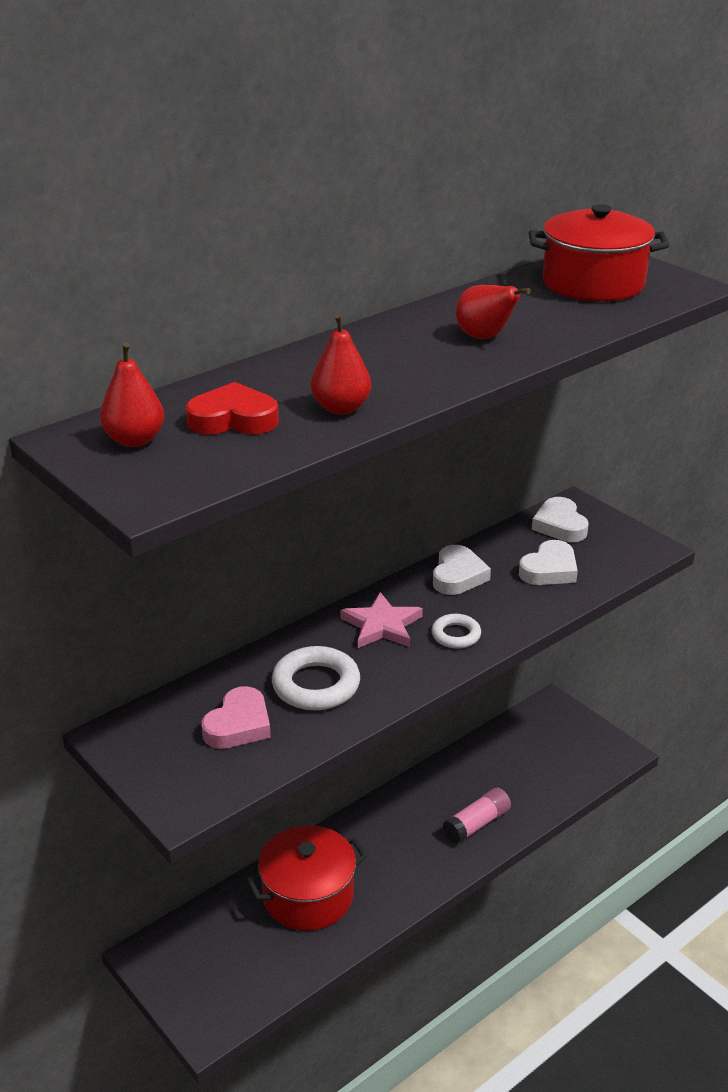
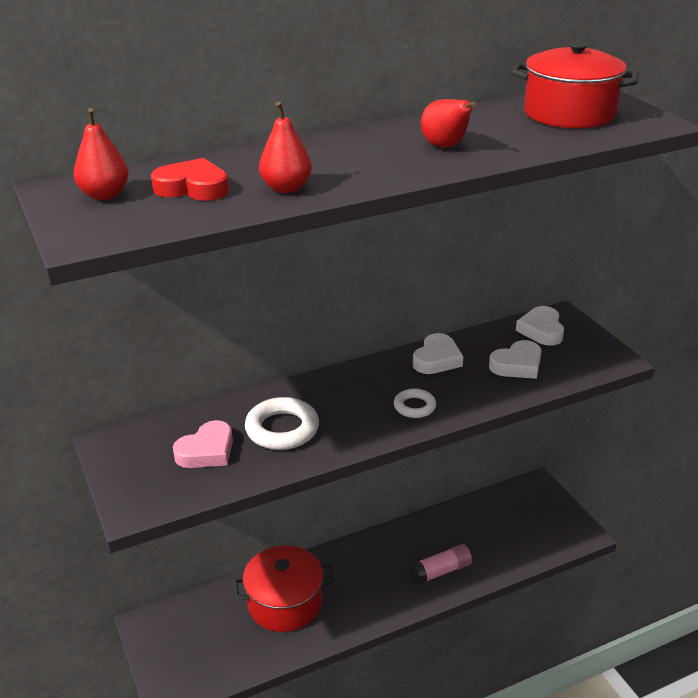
camera: 15 degrees right, 0 degrees up
(382, 625) = (356, 390): pink star -> none

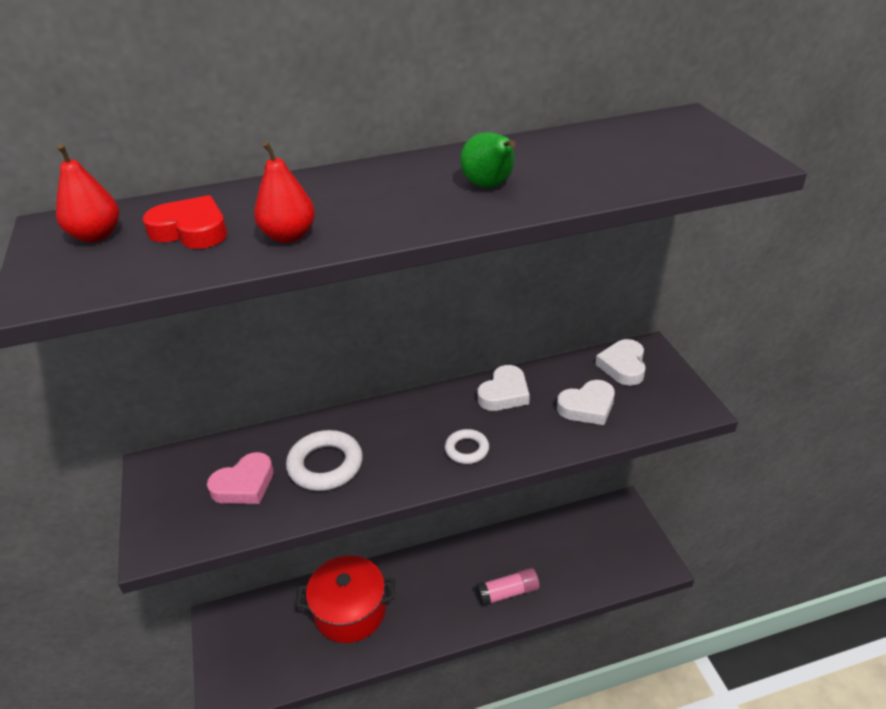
camera: 10 degrees right, 5 degrees up
(446, 147) = (490, 186): red pear -> green pear
(569, 114) = (648, 146): red pot -> none

